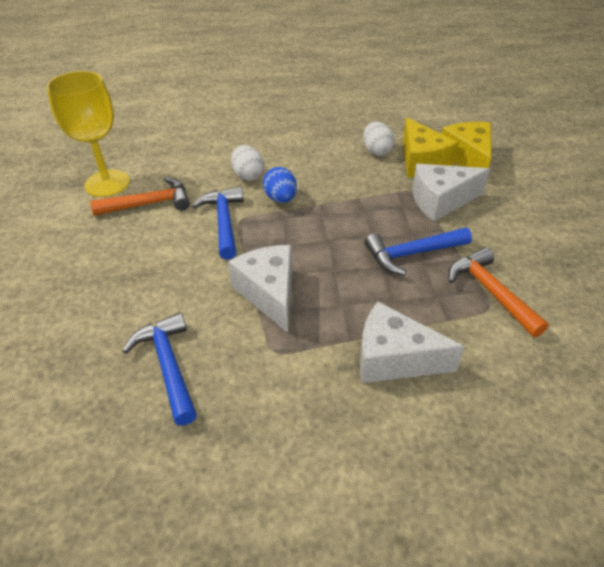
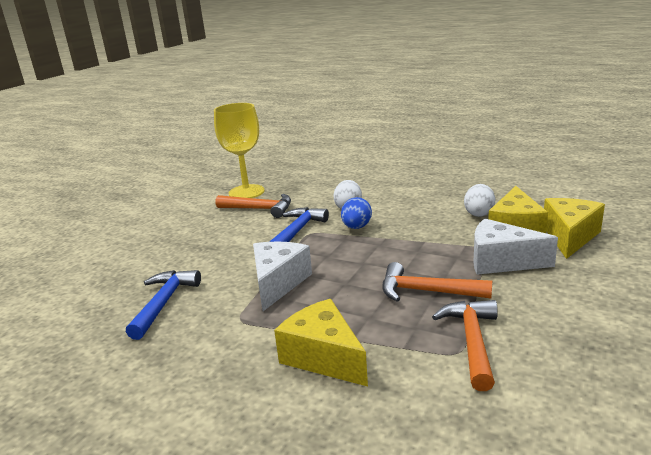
camera: 35 degrees right, 20 degrees down
(394, 359) = (323, 357): white cheese -> yellow cheese
(412, 254) = (427, 291): blue hammer -> orange hammer

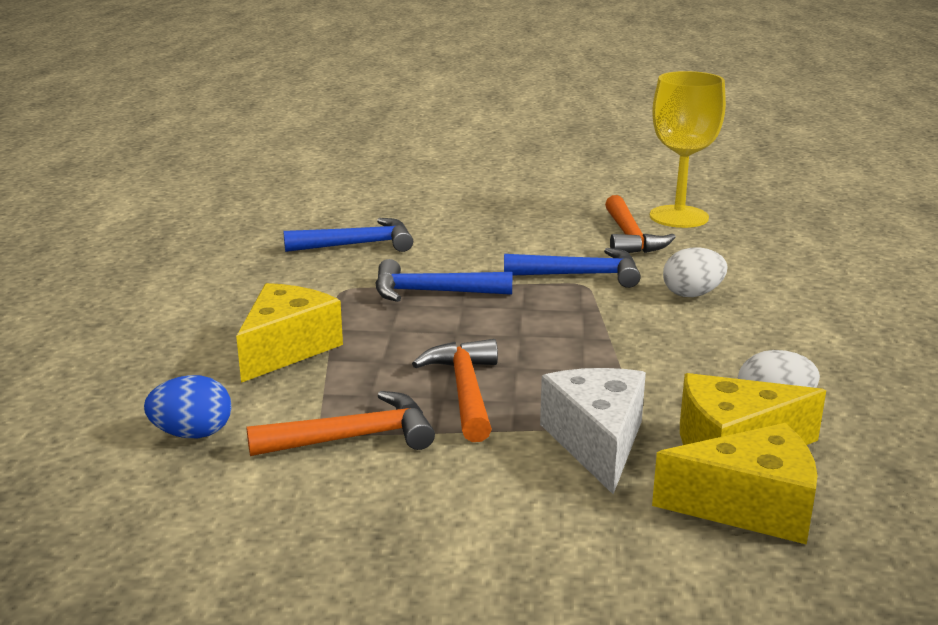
camera: 65 degrees right, 0 degrees up
(278, 283) = (432, 292): white cheese -> blue hammer
(356, 227) = (627, 312): blue egg -> blue egg (192, 434)

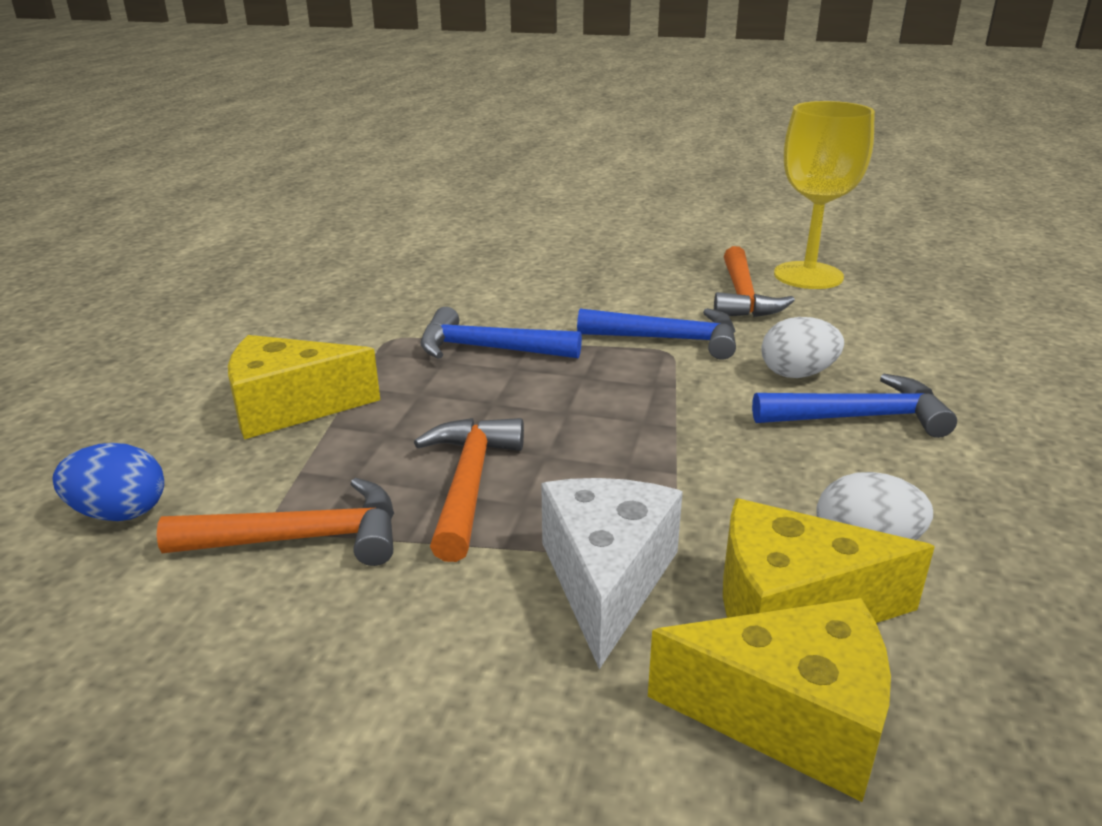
camera: 10 degrees right, 5 degrees up
(287, 349) = (290, 408): yellow cheese -> yellow cheese turned 135 degrees counterclockwise
(357, 245) = (432, 287): blue hammer -> blue hammer (859, 417)

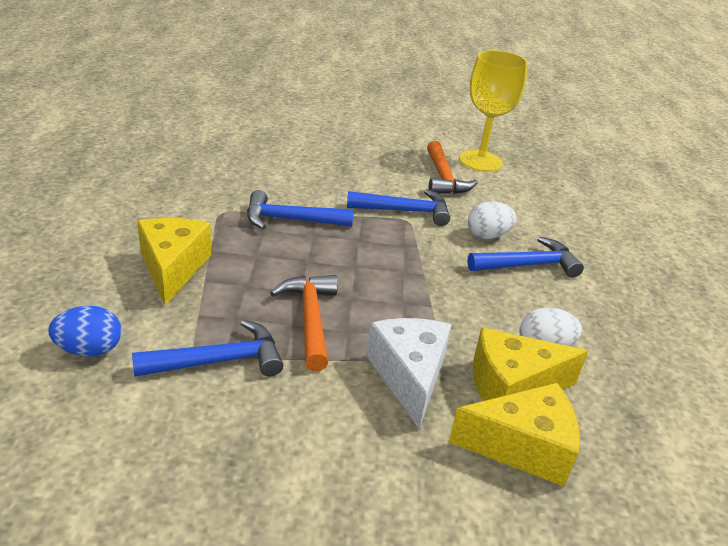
camera: 15 degrees left, 5 degrees up
(290, 408) = (173, 268): yellow cheese -> yellow cheese turned 105 degrees clockwise
(302, 538) = (219, 361): orange hammer -> blue hammer

